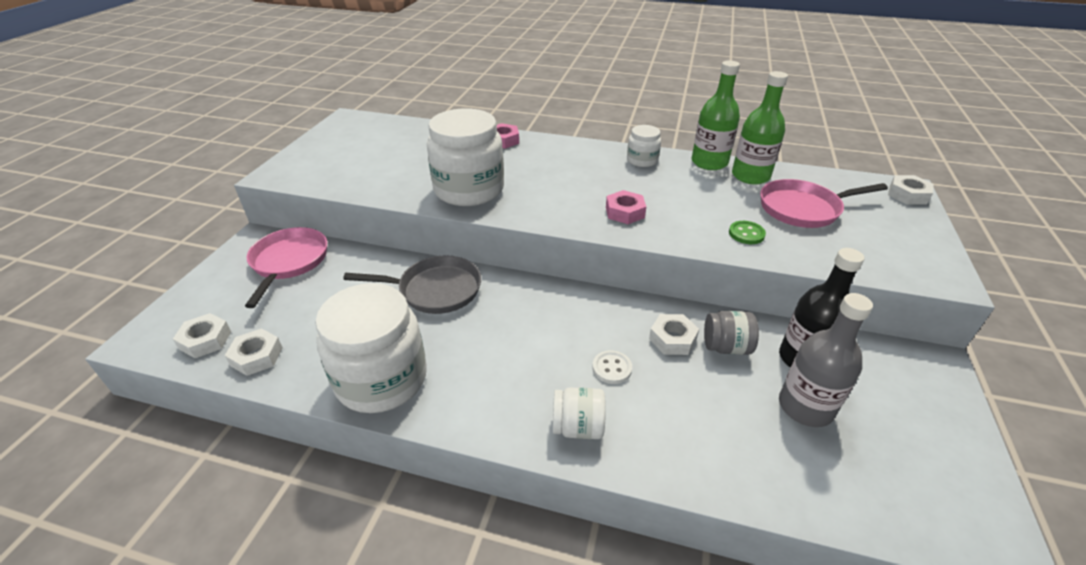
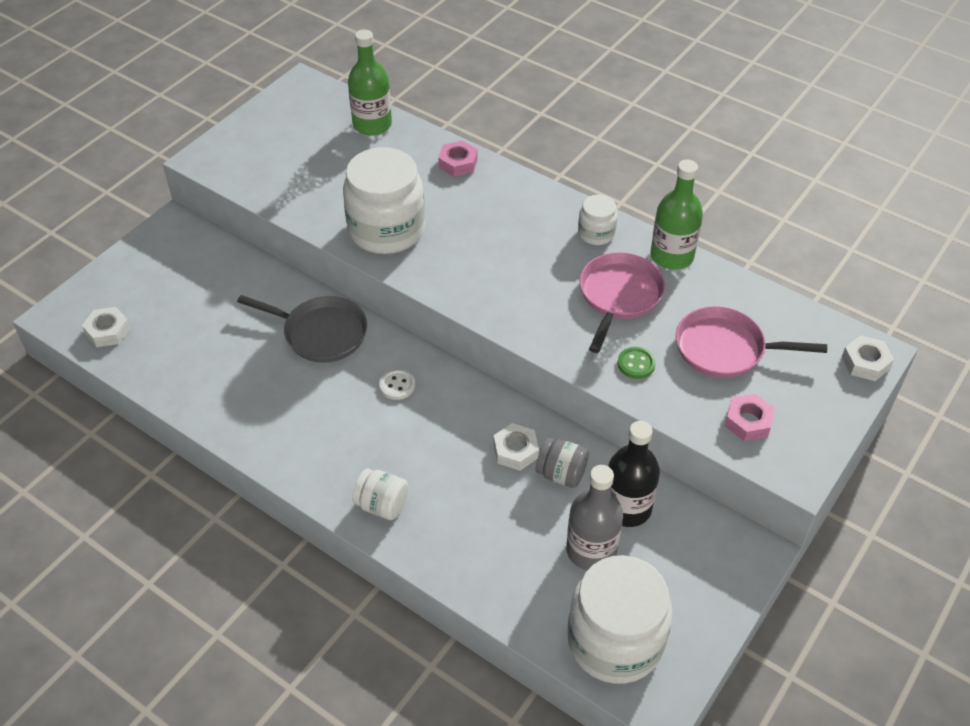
camera: 20 degrees right, 10 degrees up
(256, 356) = (145, 360): white nut -> none
(289, 262) = (197, 262): pink pan -> pink pan (619, 296)
(381, 379) = (240, 413): white jar -> white jar (615, 641)
(612, 368) = (441, 462): white button -> white button (397, 385)
(625, 212) = (529, 302): pink nut -> pink nut (748, 422)
(750, 176) = (704, 288): green bottle -> green bottle (372, 125)

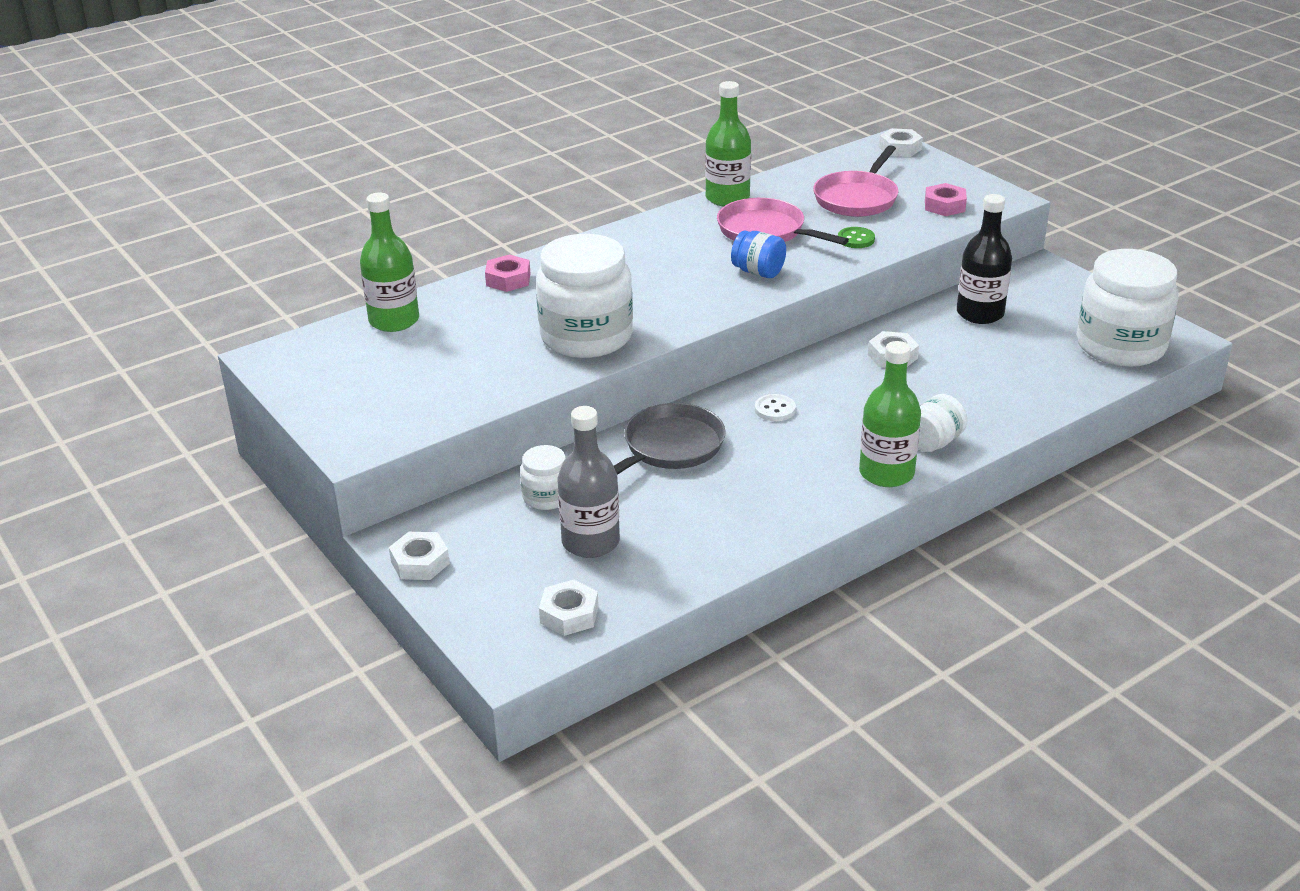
camera: 70 degrees left, 15 degrees down
(150, 243) = (420, 562): none -> white nut
(325, 479) = (886, 473): none -> green bottle
(538, 308) = (758, 272): none -> blue jar
(561, 474) = (929, 338): grey jar -> none
(591, 550) = (1022, 339): grey bottle -> grey bottle (590, 542)
(596, 233) = (672, 226): white jar -> white jar (546, 497)

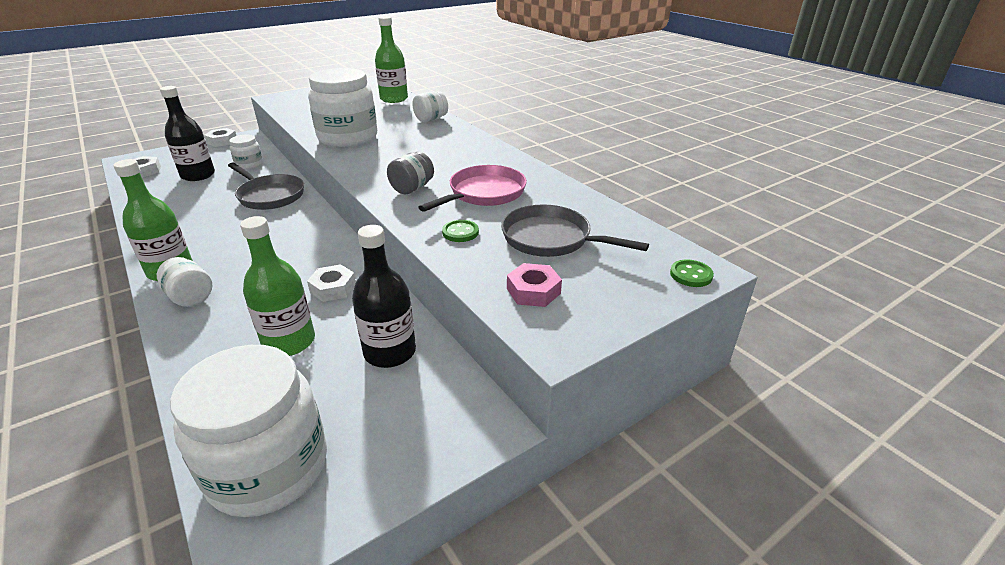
camera: 90 degrees right, 0 degrees up
(508, 279) = (431, 119): pink nut -> white jar
(590, 542) = (198, 175): grey bottle -> black bottle
(727, 198) = (549, 181): green bottle -> green bottle (289, 342)
(758, 272) = (412, 188): blue jar -> grey jar
(775, 409) = (288, 231): white button -> none
(857, 198) = (551, 239): pink pan -> grey pan
(900, 148) = (691, 275): white nut -> green button

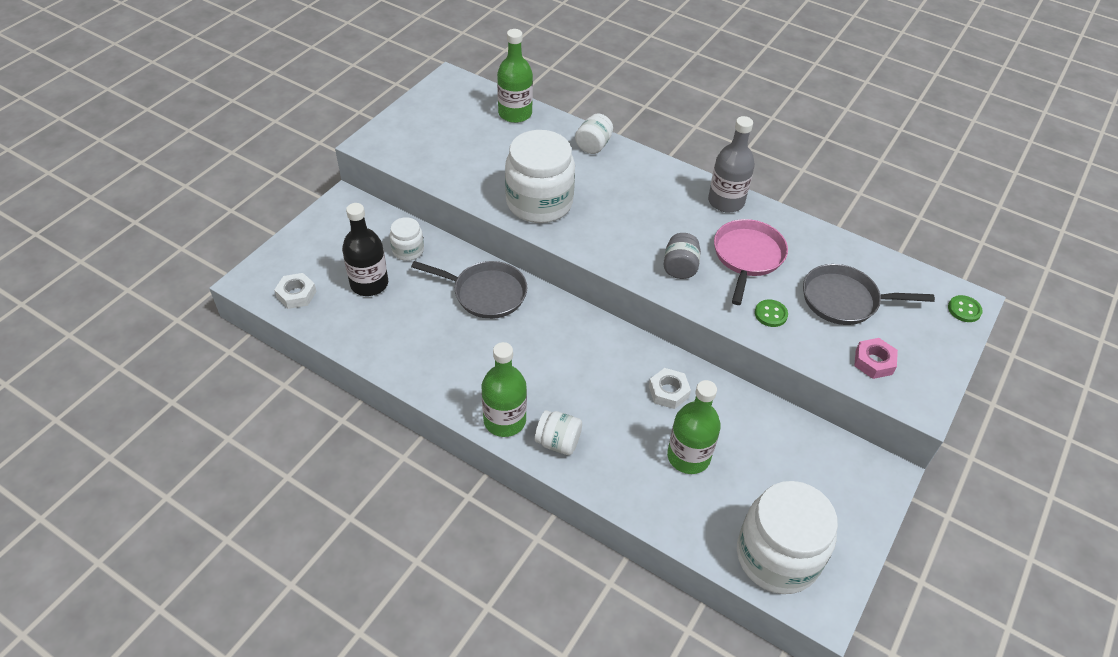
camera: 25 degrees left, 15 degrees up
(222, 141) = (326, 217): white nut -> none
(390, 352) = (771, 439): black bottle -> none
(504, 161) = (726, 201): none -> grey bottle

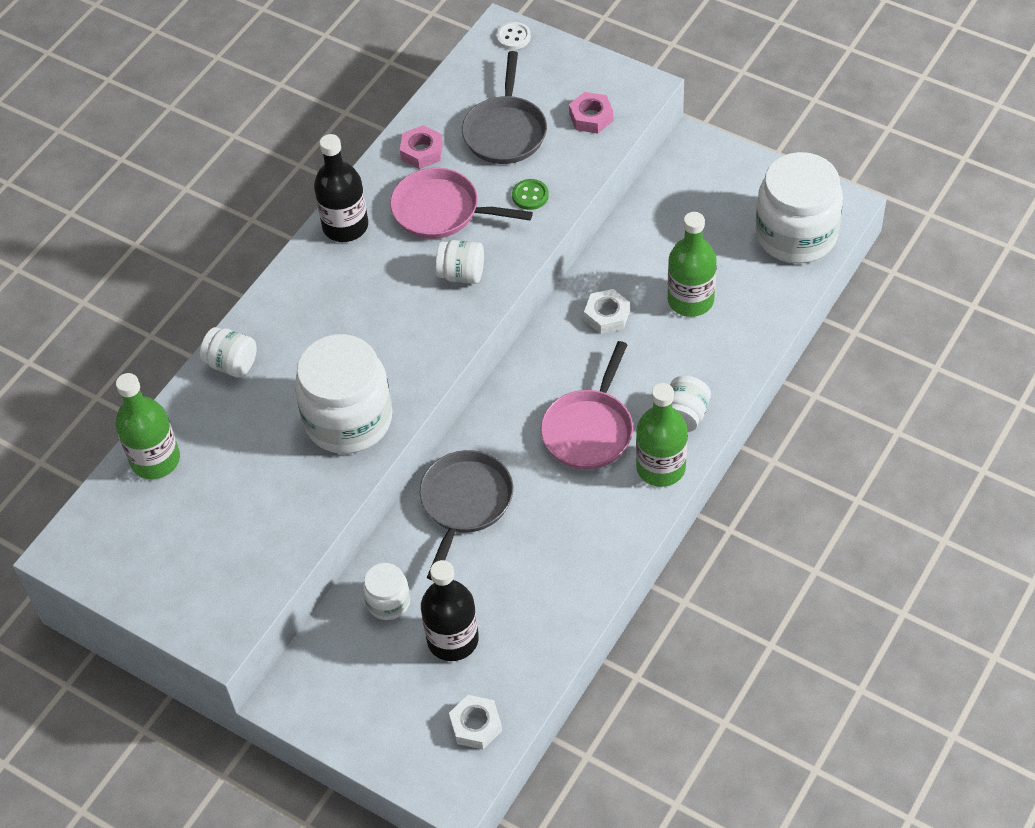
camera: 85 degrees left, 5 degrees up
(548, 373) = (589, 430): none -> pink pan
(680, 267) = (461, 274): grey jar -> white jar
(726, 201) = (345, 226): grey bottle -> black bottle
(811, 246) = (421, 151): none -> pink nut
(964, 310) = (513, 37): green button -> white button

